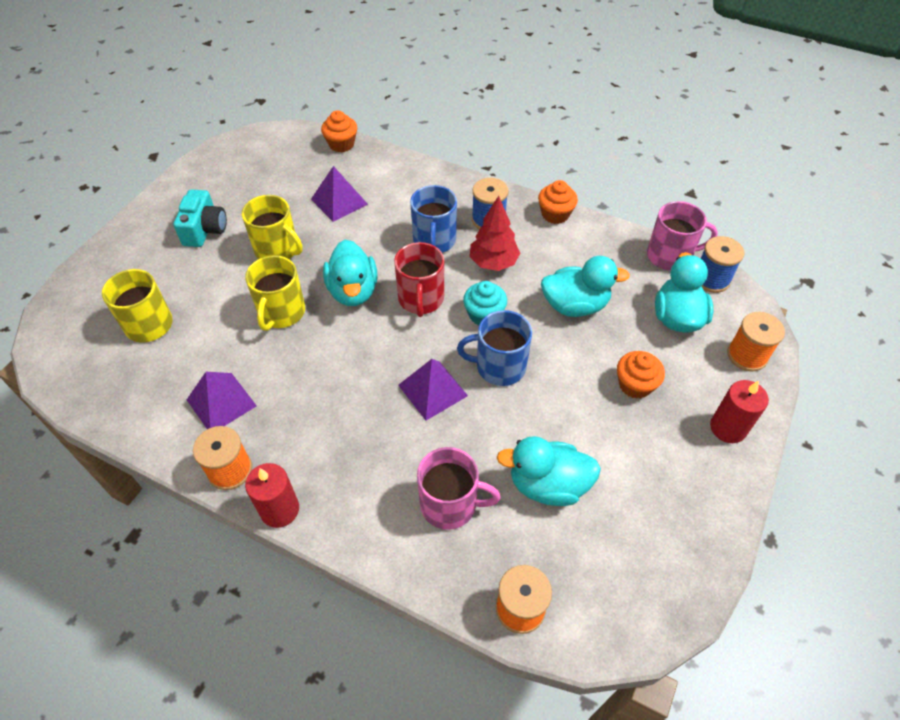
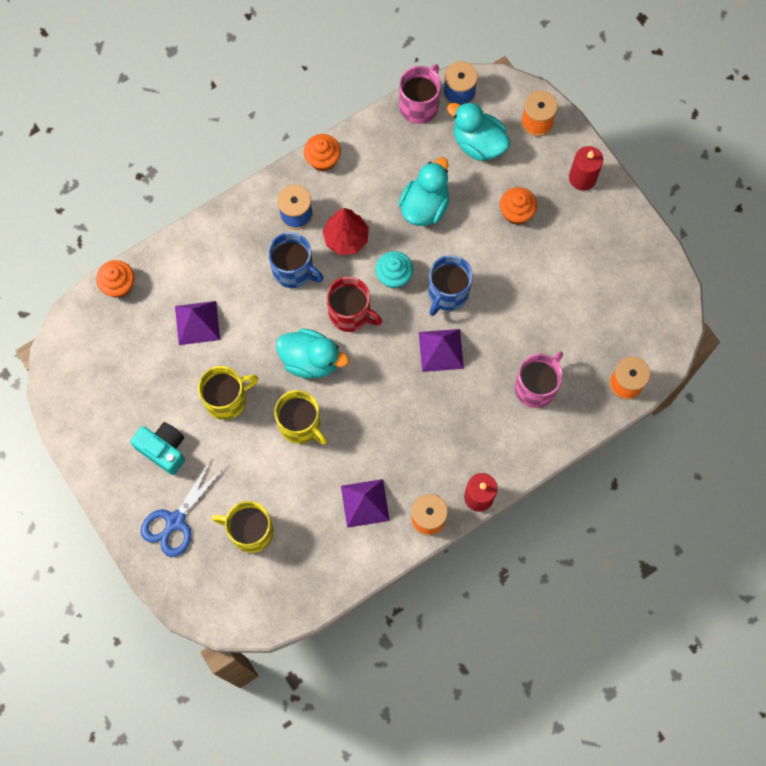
camera: 60 degrees left, 20 degrees up
(137, 266) = (175, 521): none -> blue scissors
(548, 485) = (557, 318): turquoise duck -> none

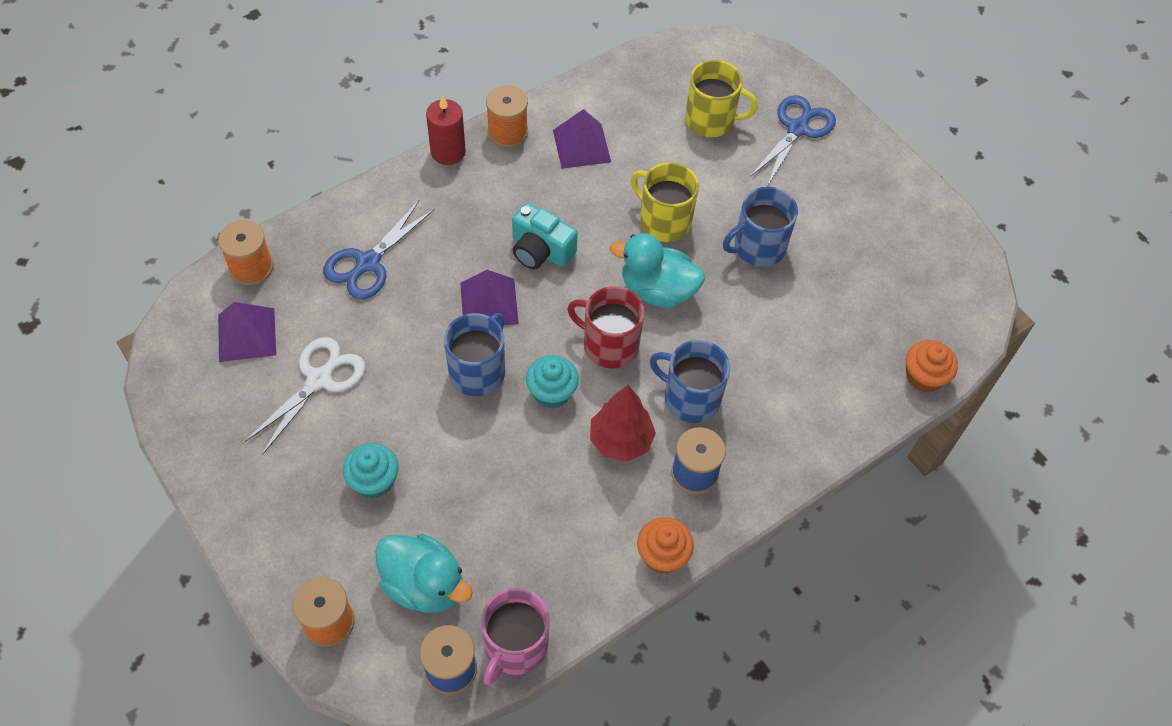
camera: 175 degrees right, 15 degrees down
(163, 449) = (825, 196): turquoise camera -> turquoise camera (540, 251)
(197, 322) = (810, 332): purple pyramid -> purple pyramid (247, 334)
(227, 399) = (758, 247): yellow mug -> blue mug
(424, 206) = (508, 488): turquoise duck -> none
(516, 212) = (374, 480): orange cupcake -> turquoise cupcake
(536, 387) = (368, 263): pink mug -> blue scissors
(562, 287) = (319, 380): none -> white scissors
(582, 178) = (269, 533): red candle -> none

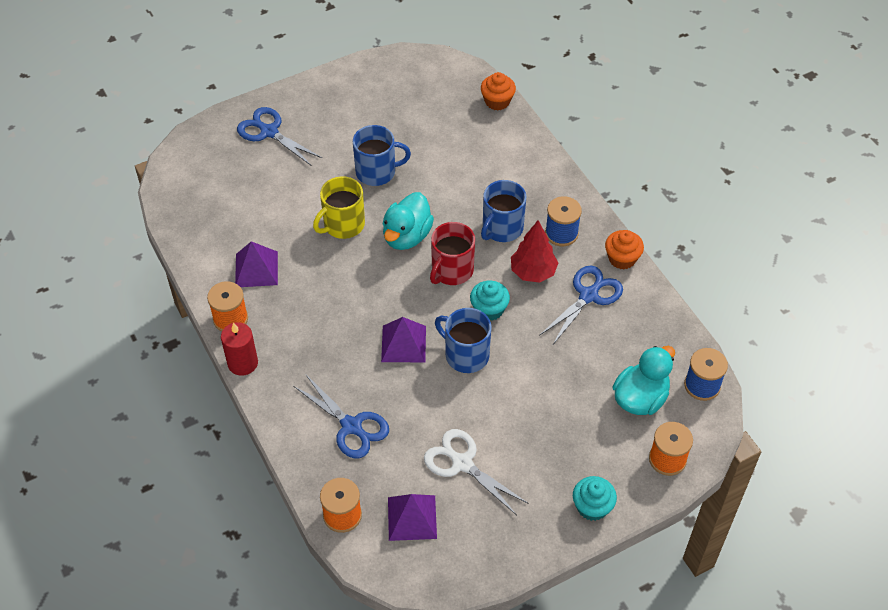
camera: 80 degrees left, 5 degrees down
(374, 480) = (555, 427): turquoise cupcake -> turquoise cupcake (592, 507)
(515, 646) = (686, 347): pink mug -> none
(540, 251) = (358, 306): turquoise camera -> none
(590, 512) = (588, 296): none -> blue scissors
(711, 120) = (248, 183): yellow mug -> none
(758, 247) = (377, 172): blue mug -> blue mug turned 75 degrees counterclockwise

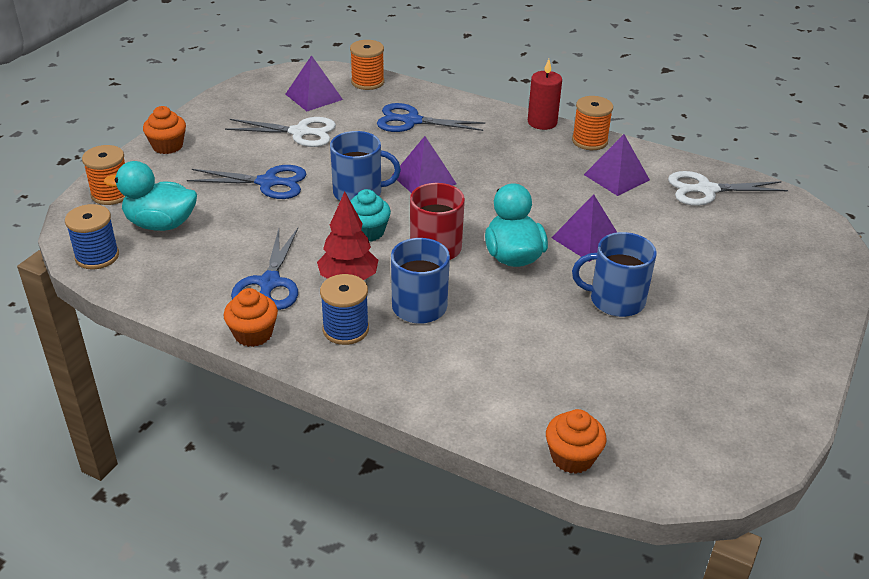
camera: 145 degrees right, 15 degrees down
(208, 223) = (706, 190): none -> white scissors
(269, 132) = (777, 287): blue scissors -> blue scissors (267, 183)
(343, 224) = (587, 239): yellow mug -> purple pyramid
(377, 172) = (615, 300): blue mug -> blue mug turned 45 degrees clockwise
(592, 507) = (167, 146): turquoise cupcake -> orange cupcake
(640, 398) = (161, 224): turquoise duck -> turquoise duck turned 90 degrees clockwise

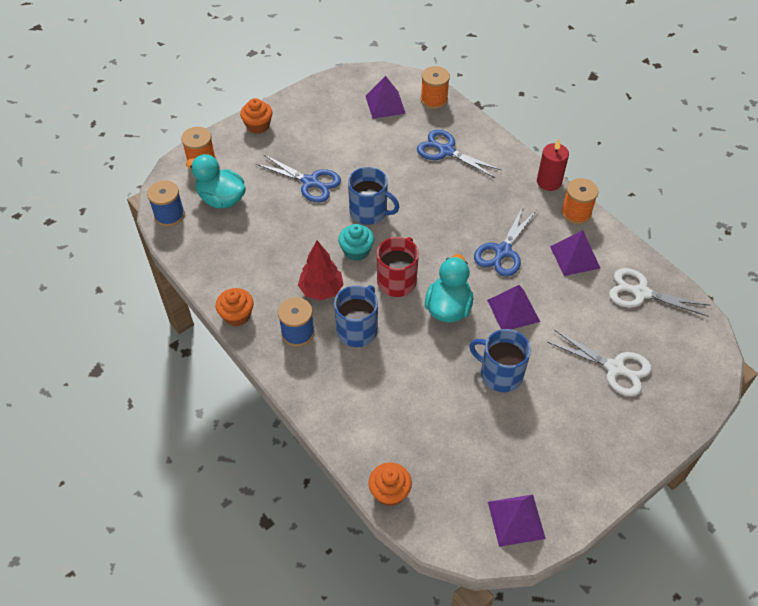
camera: 25 degrees right, 15 degrees up
(269, 283) = (268, 275): blue scissors -> blue scissors (503, 251)
(299, 132) = (356, 139): white scissors -> white scissors (614, 368)
(424, 179) = (423, 213): purple pyramid -> purple pyramid (516, 520)

